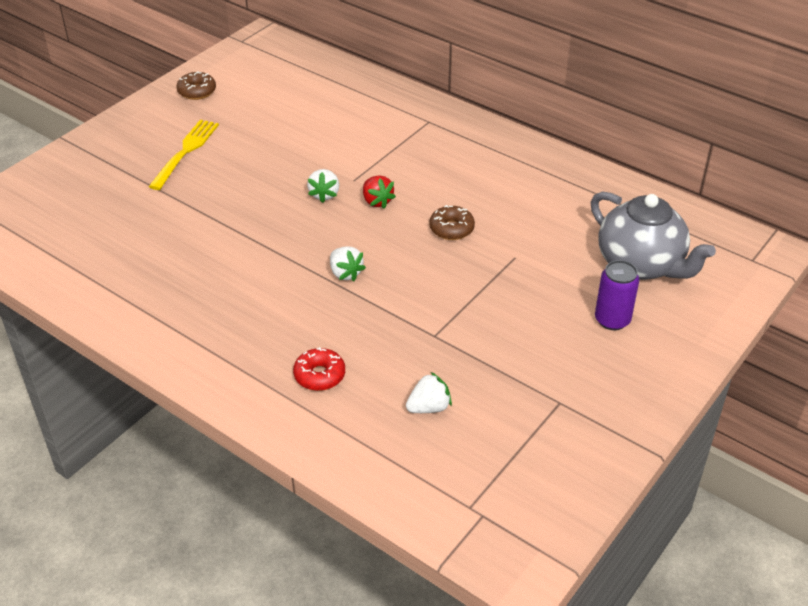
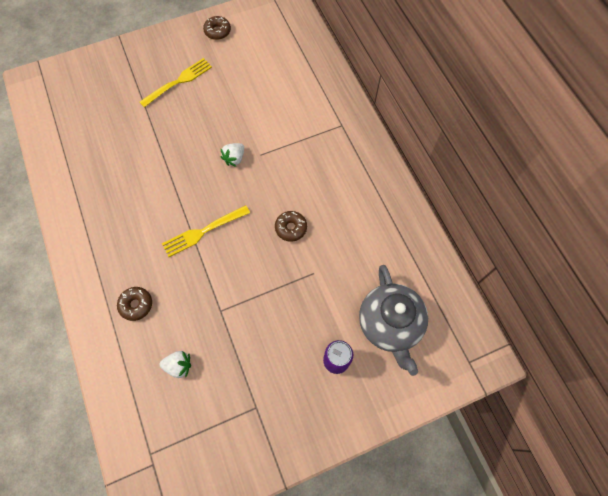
camera: 30 degrees right, 25 degrees up
(319, 375) = (136, 305): red donut -> brown donut
(345, 273) = (203, 231): white strawberry -> yellow fork
(377, 201) = (261, 180): red strawberry -> none

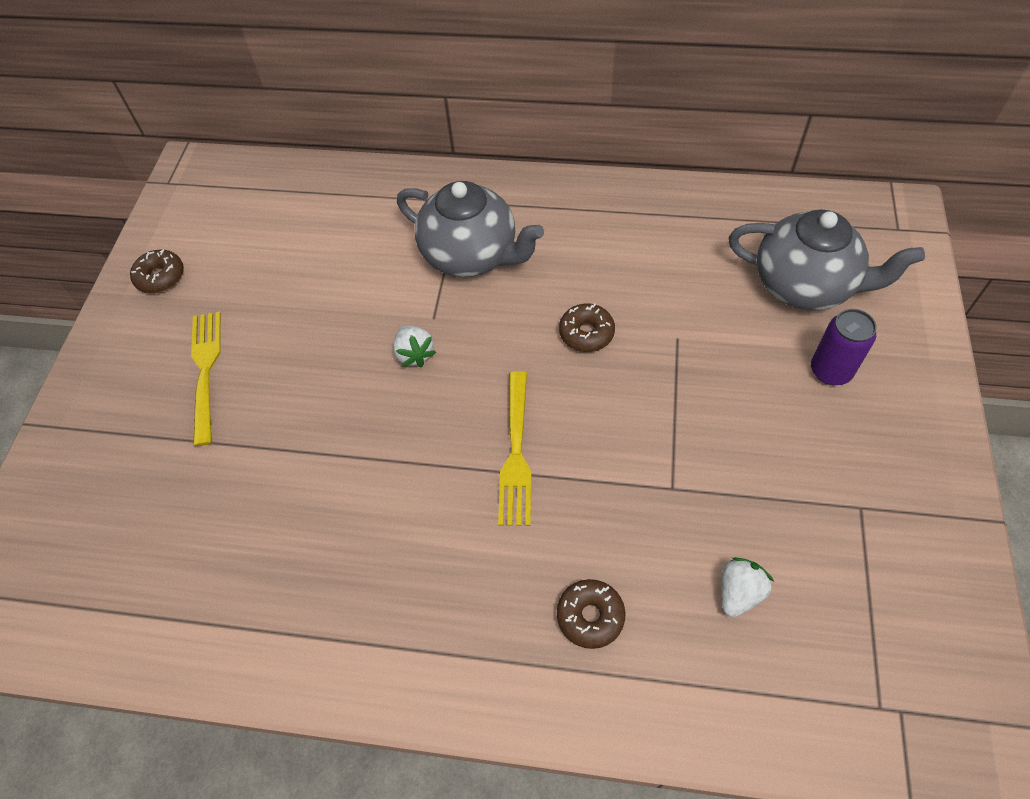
camera: 55 degrees left, 10 degrees down
(309, 150) = (471, 255): none -> grey teapot

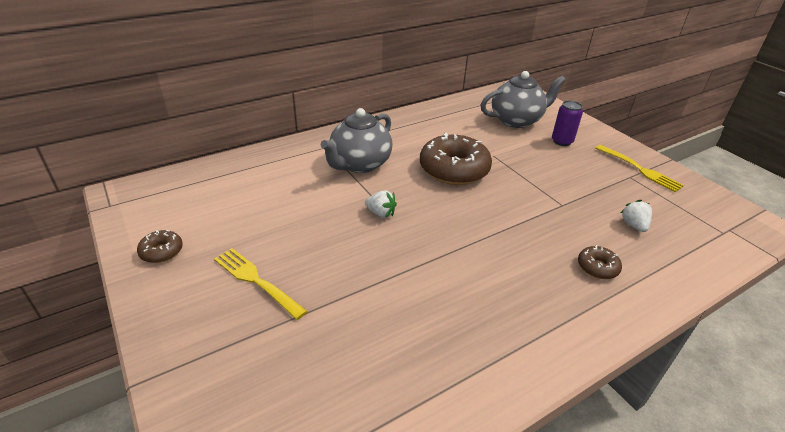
camera: 45 degrees left, 20 degrees down
(471, 255) = (359, 164): grey teapot -> grey teapot turned 135 degrees clockwise
(516, 453) = (483, 226): yellow fork -> yellow fork (640, 169)
(586, 333) = (454, 169): brown donut -> brown donut, size x2.16

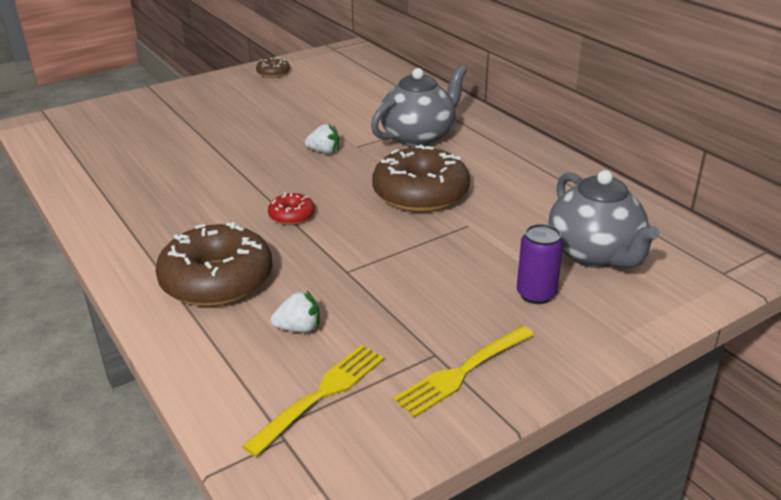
camera: 90 degrees right, 5 degrees down
(256, 281) = (233, 108): yellow fork -> yellow fork (321, 395)
(359, 164) = (419, 137): grey teapot -> grey teapot turned 105 degrees clockwise
(381, 213) = (324, 152): white strawberry -> white strawberry turned 105 degrees counterclockwise
(494, 231) = (292, 216): none -> red donut
(597, 267) = (217, 280): brown donut -> brown donut, size x2.16

